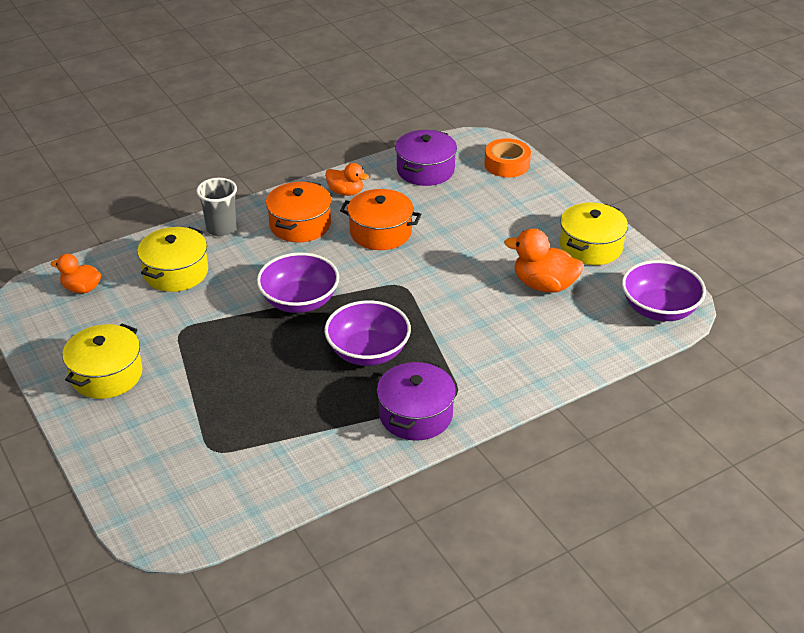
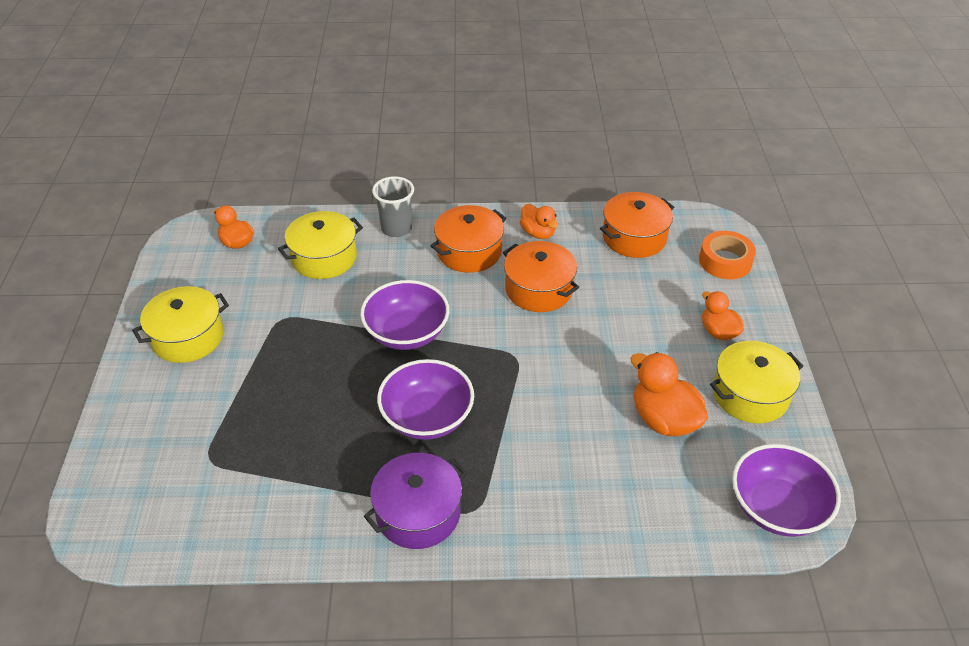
camera: 30 degrees right, 5 degrees up
(425, 170) = (634, 237): purple pot -> orange pot
(538, 214) = (718, 332): none -> orange duck

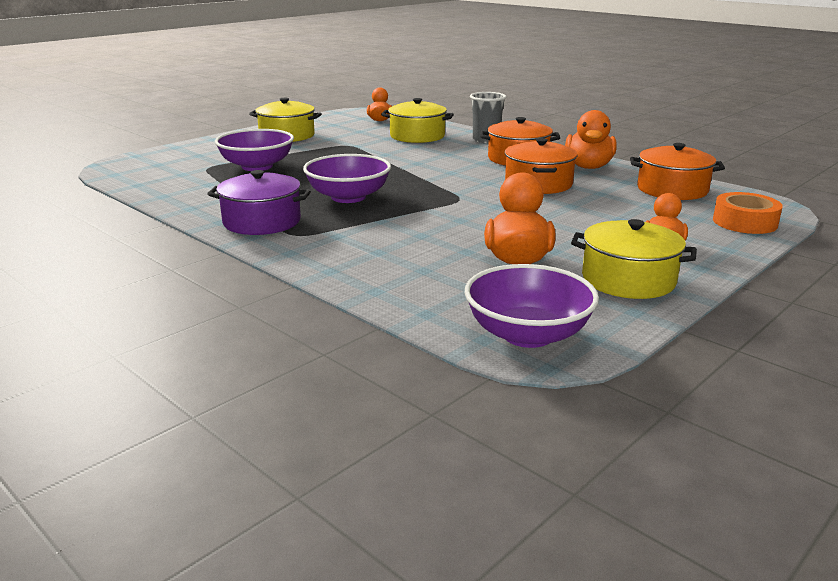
camera: 45 degrees right, 20 degrees down
(407, 333) = (407, 170): purple bowl -> purple bowl (257, 166)
(538, 233) = (588, 167): orange duck -> orange duck, size x1.57

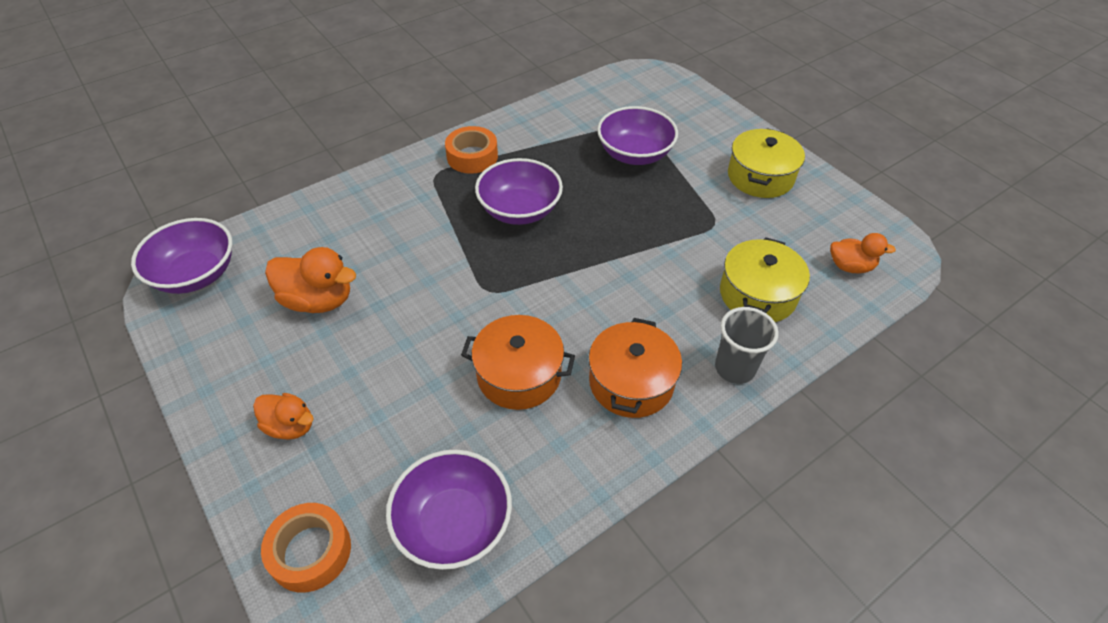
camera: 100 degrees right, 25 degrees up
(262, 222) = (472, 156): purple pot -> orange tape
(588, 167) = (579, 457): orange duck -> none
(628, 280) = (237, 365): yellow pot -> none
(672, 189) = (454, 524): orange pot -> purple bowl

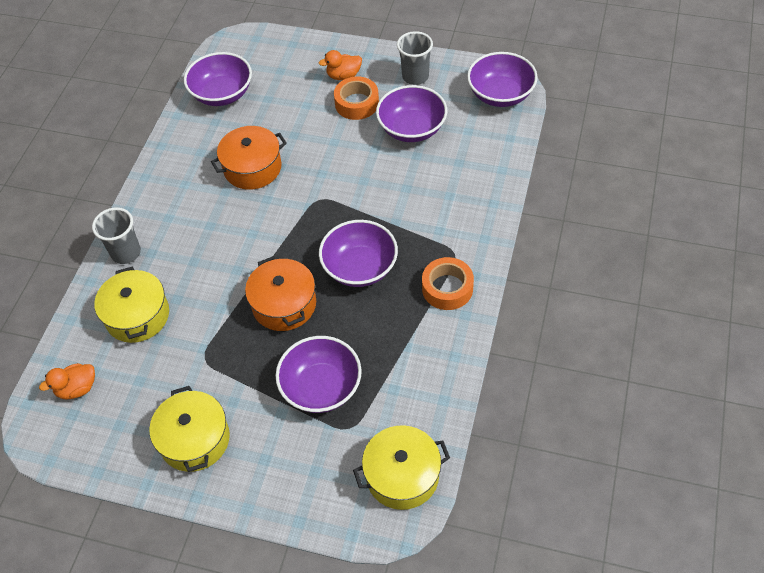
camera: 145 degrees right, 5 degrees up
(228, 359) = (415, 76): none -> grey cup
(310, 551) = (275, 50): orange tape -> orange tape (357, 103)
(318, 300) = (412, 128): orange duck -> purple bowl
(626, 87) = (402, 475): none -> yellow pot
(631, 382) = (184, 205): orange pot -> orange pot (284, 304)

